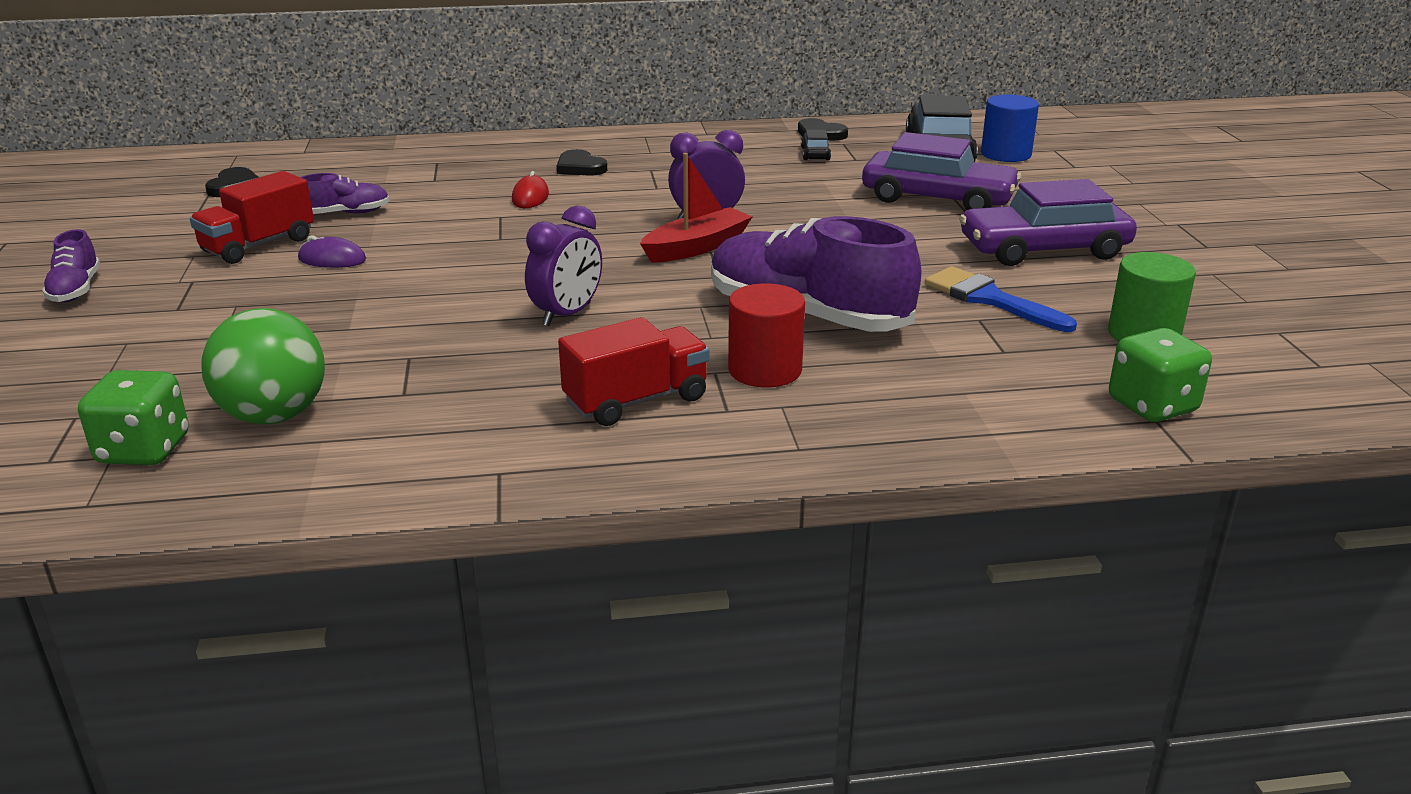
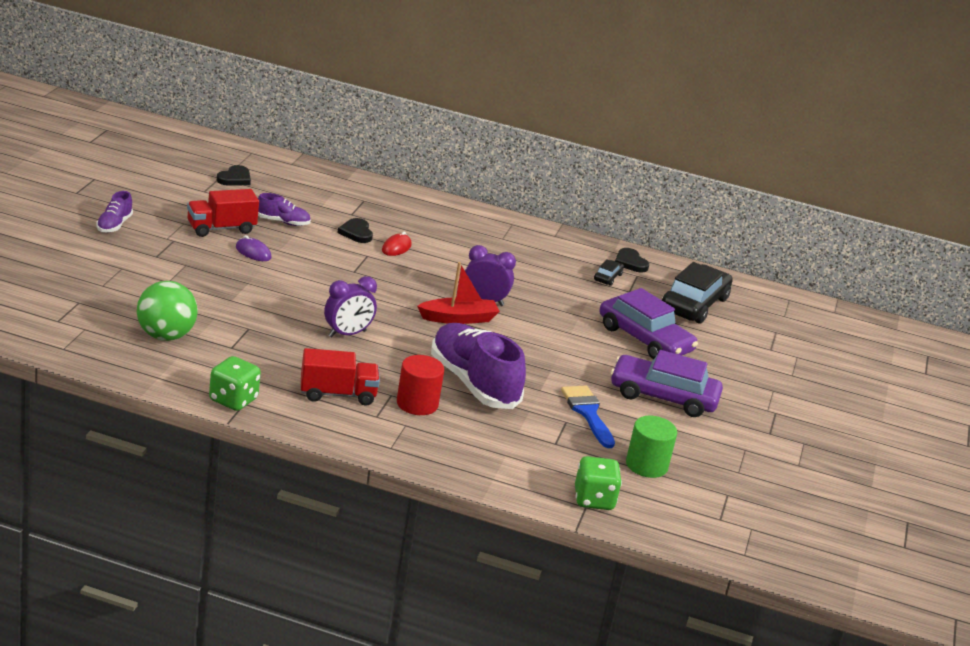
camera: 20 degrees right, 0 degrees up
(144, 450) = (99, 331): green dice -> green dice (233, 400)
(580, 167) = (447, 235): black heart -> black heart (356, 233)
(1006, 154) = (736, 323): blue cylinder -> none

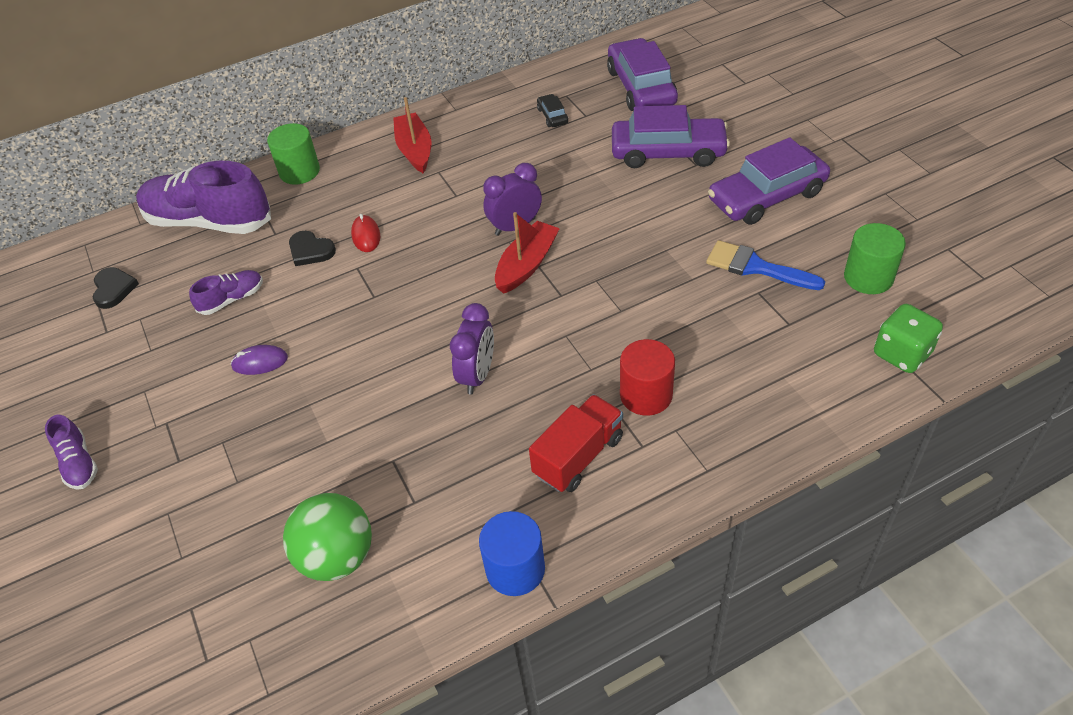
camera: 35 degrees left, 20 degrees up
(221, 228) = (189, 362): red truck -> none
(233, 400) = (515, 569): green dice -> blue cylinder
(412, 200) = (299, 171): none -> green cylinder
(473, 383) = (644, 324): purple shoe -> purple shoe (209, 221)
(494, 235) = (415, 150): none -> red boat
(630, 262) = (543, 87): black heart -> none
(694, 304) = (641, 87): black car -> purple car

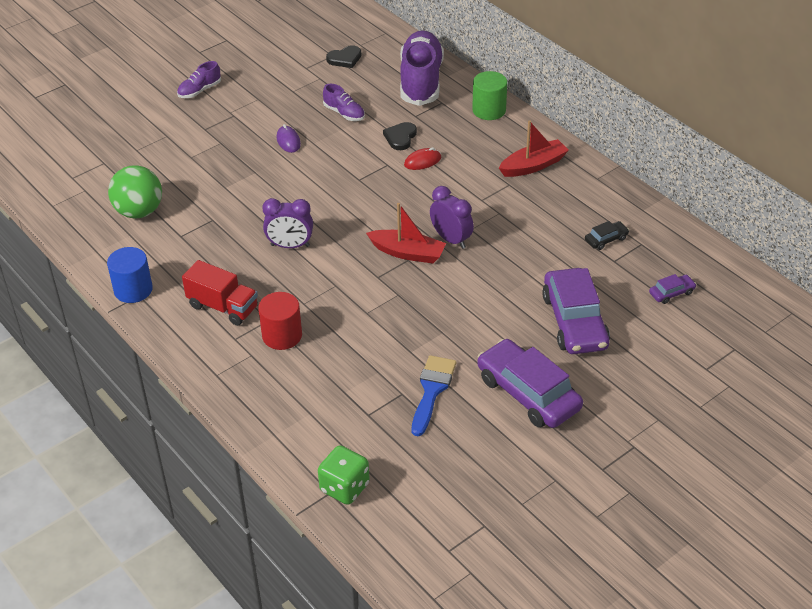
camera: 75 degrees right, 5 degrees down
(641, 87) = (671, 293): purple car -> purple car, size x0.44
(868, 277) = (433, 466): green cylinder -> none

